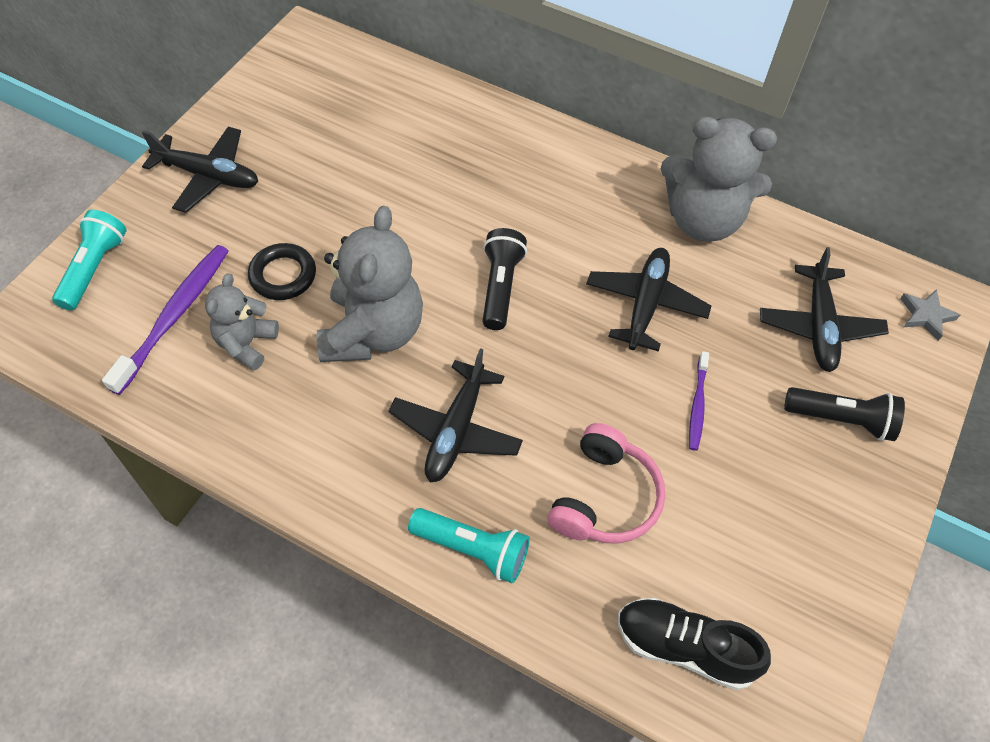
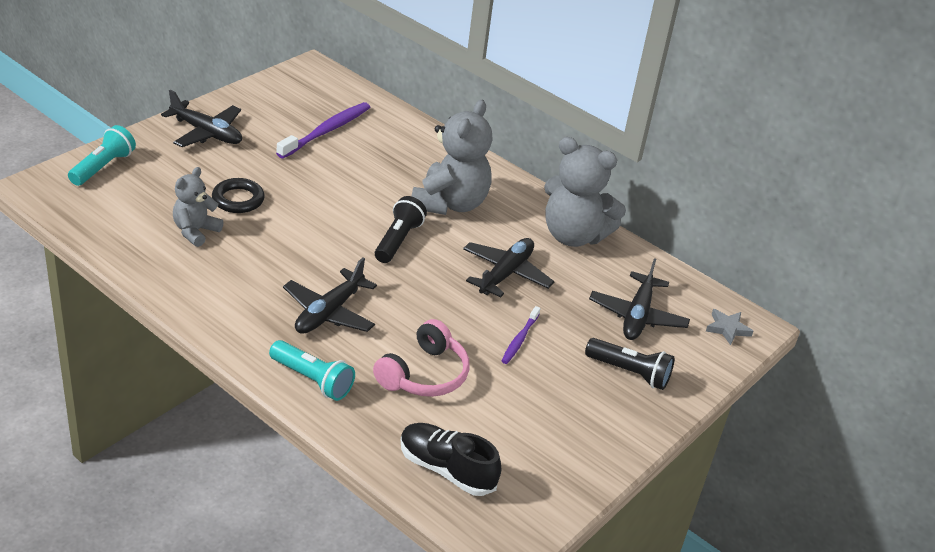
camera: 10 degrees right, 20 degrees down
(175, 316) = (150, 205): purple toothbrush -> purple toothbrush (326, 131)
(373, 332) = (291, 245): grey teddy bear -> grey teddy bear (450, 204)

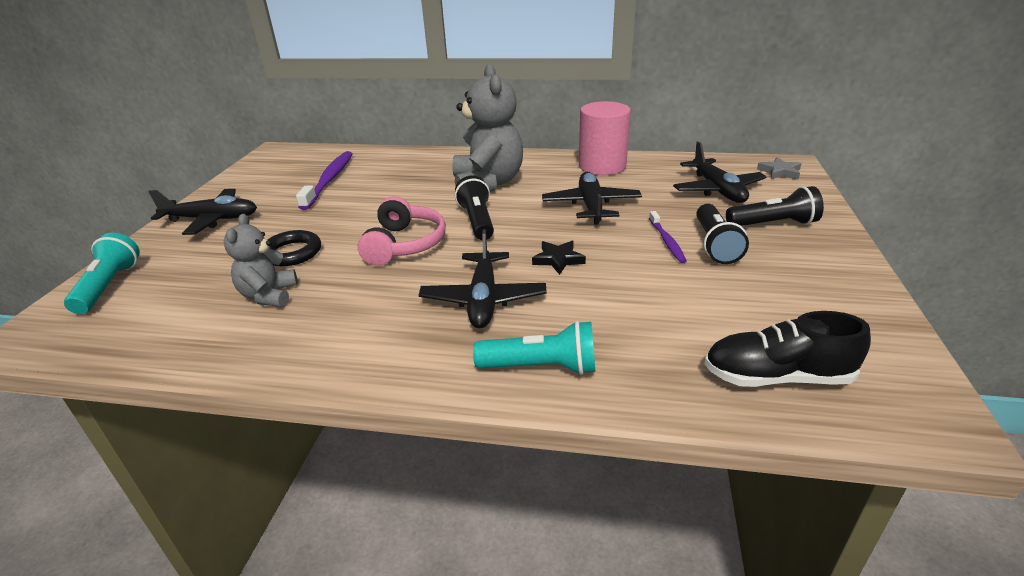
camera: 25 degrees left, 5 degrees down
(417, 309) = (558, 260): none -> black star
(424, 374) = (634, 305): pink headphones -> pink headphones (404, 244)
(552, 363) = (715, 245): none -> black flashlight
(573, 236) = (602, 166): grey teddy bear -> pink cylinder

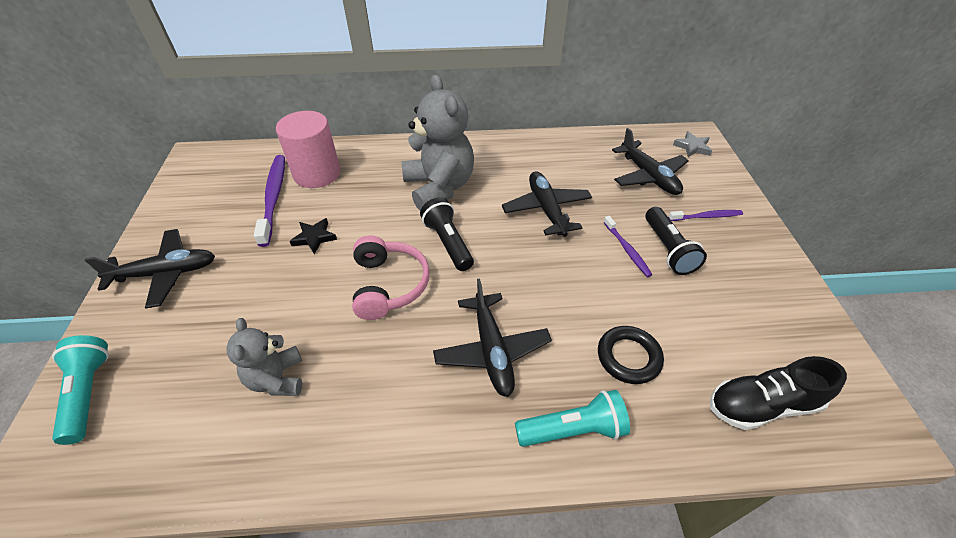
camera: 15 degrees left, 15 degrees up
(292, 253) = (277, 313): black ring -> black ring (628, 357)
(558, 260) = (541, 287): black star -> black star (314, 238)
(602, 166) = (538, 152): pink cylinder -> pink cylinder (317, 174)
(773, 224) = (706, 216): black flashlight -> purple toothbrush

